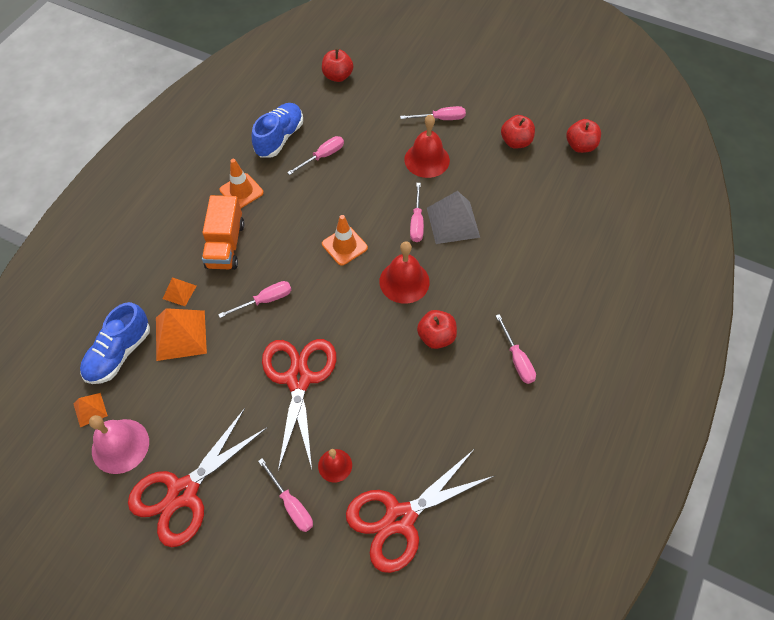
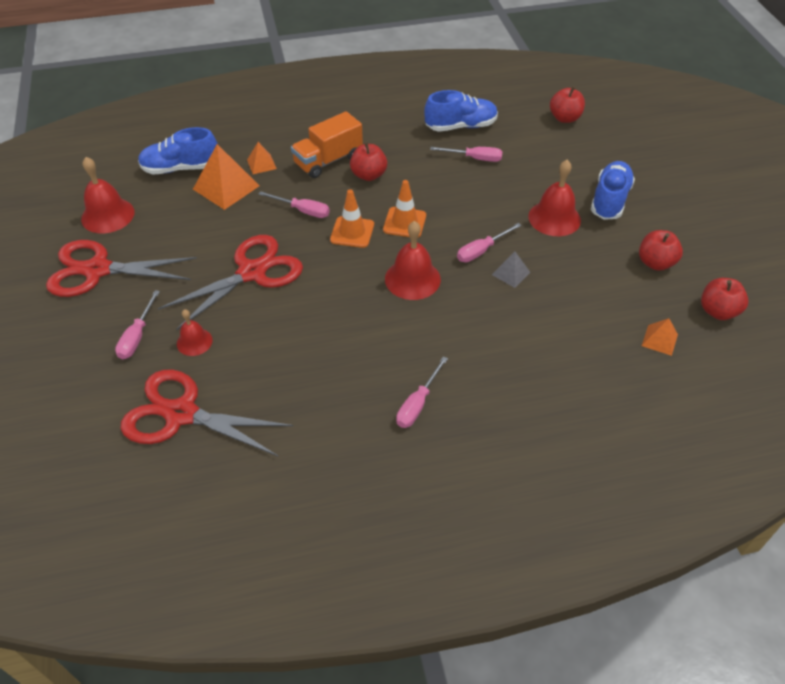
camera: 50 degrees right, 10 degrees down
(90, 409) = (123, 183): orange pyramid -> orange pyramid (659, 340)
(120, 446) = (108, 215): pink bell -> red bell
(241, 191) = (386, 138): orange traffic cone -> orange traffic cone (352, 232)
(436, 337) = (380, 333): red apple -> red apple (368, 175)
(440, 119) = (609, 200): pink screwdriver -> blue shoe
(453, 222) = (511, 273): grey pyramid -> grey pyramid, size x0.53

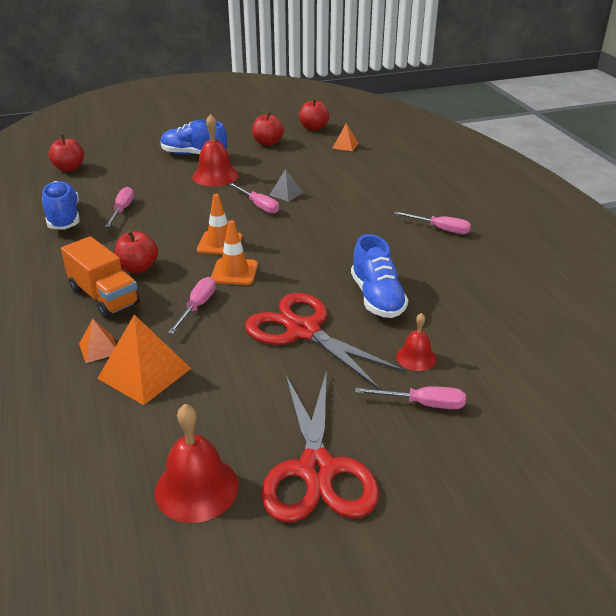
camera: 95 degrees left, 15 degrees down
(181, 168) = (91, 426): blue shoe -> blue shoe (377, 298)
(181, 414) = (511, 351): red scissors -> none
(412, 279) = (299, 236): red bell -> none

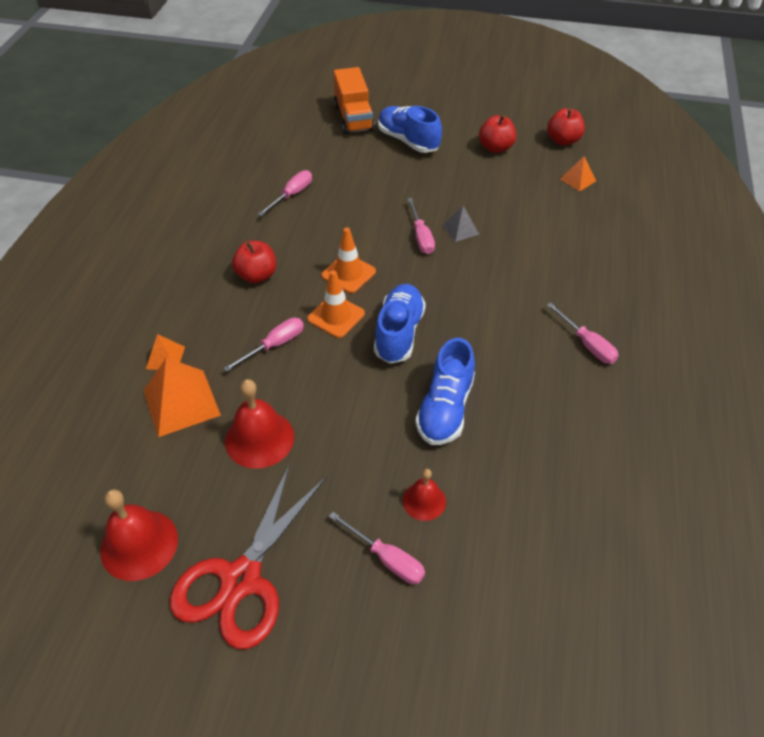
camera: 30 degrees right, 15 degrees up
(63, 218) = (236, 186): blue shoe -> blue shoe (399, 333)
(69, 168) = (281, 122): red apple -> none
(104, 297) = (207, 299): orange truck -> orange truck (353, 118)
(215, 176) = (408, 179): red bell -> red bell (259, 439)
(303, 331) = (345, 418): red scissors -> none

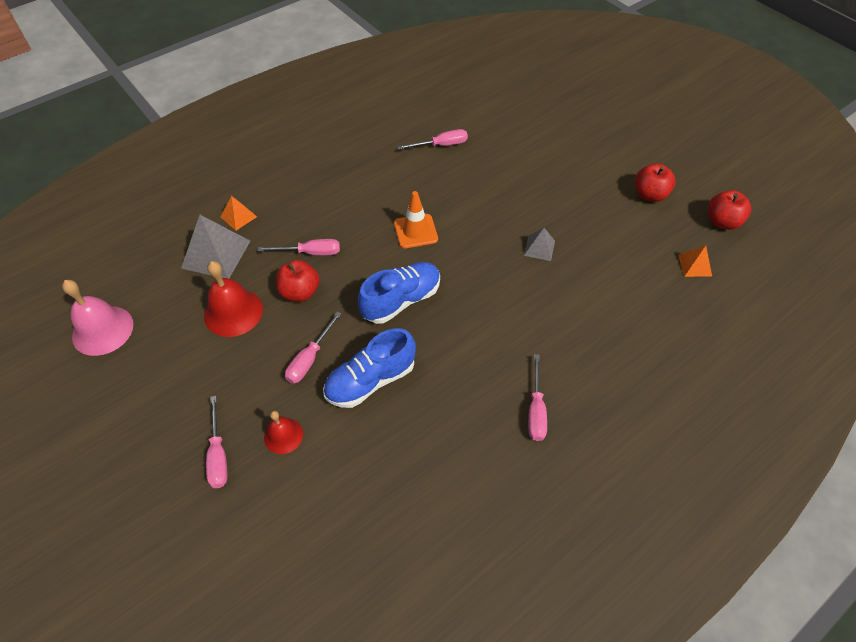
camera: 40 degrees right, 5 degrees up
(139, 544) = (102, 330): red bell -> pink bell
(181, 402) = (216, 254): orange pyramid -> grey pyramid
(241, 579) = (128, 397): red scissors -> none
(257, 275) = (353, 193): red apple -> red apple (300, 292)
(336, 316) = (372, 258): orange traffic cone -> none
(353, 118) = (555, 106): orange truck -> none
(408, 141) = (579, 148): blue shoe -> none
(421, 237) = (501, 235): pink screwdriver -> pink screwdriver (309, 359)

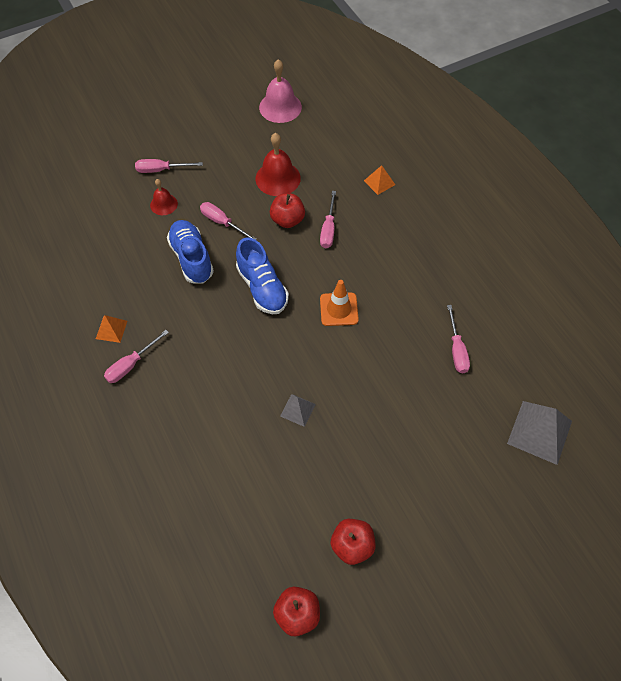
camera: 100 degrees right, 5 degrees up
(216, 254) = (339, 168): grey pyramid -> grey pyramid (539, 432)
(536, 410) = (131, 365): pink screwdriver -> pink screwdriver turned 60 degrees counterclockwise
(694, 265) = (243, 555): orange pyramid -> orange pyramid (111, 329)

